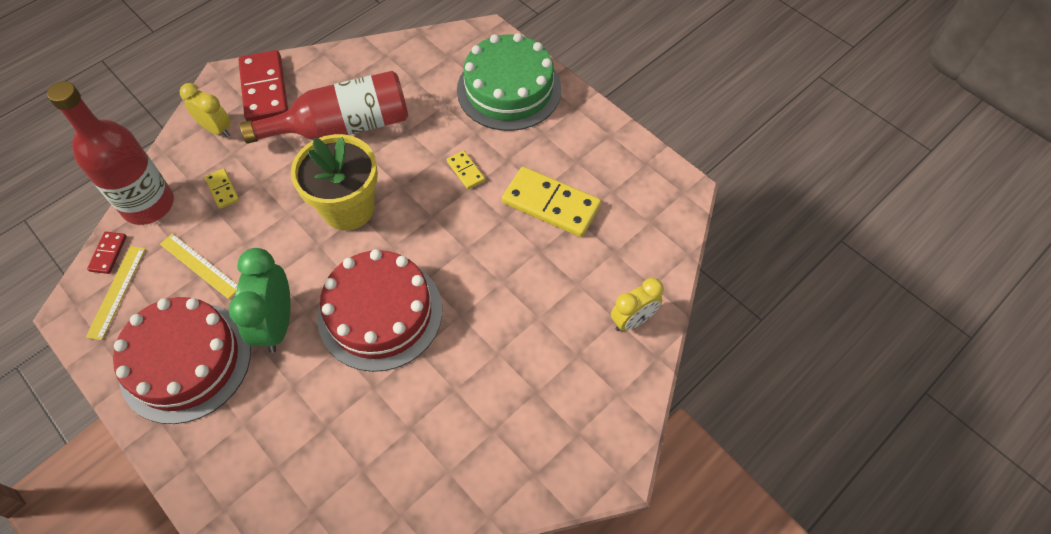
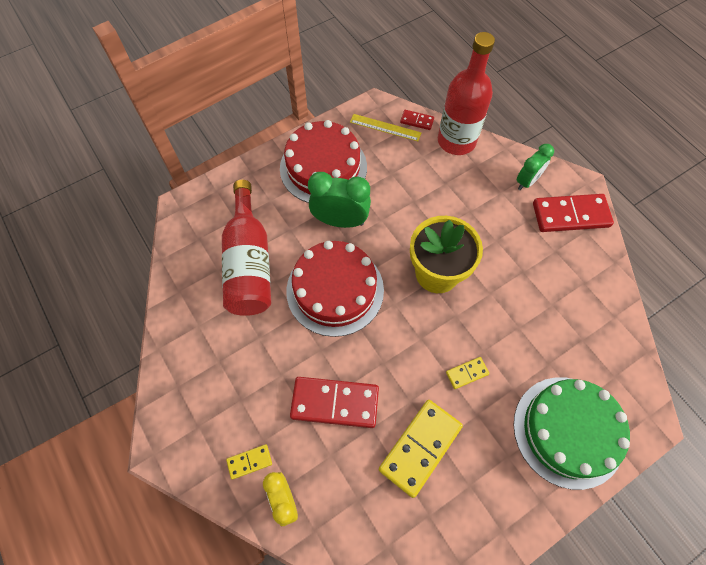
camera: 100 degrees right, 5 degrees up
(199, 265) = (398, 173): yellow ruler -> none
(216, 129) = (527, 181): yellow clock -> green clock
(222, 190) = (465, 186): yellow domino -> yellow domino (249, 462)
(343, 127) = (525, 274): red bottle -> red bottle (249, 263)
(520, 289) = (335, 403): none -> red domino

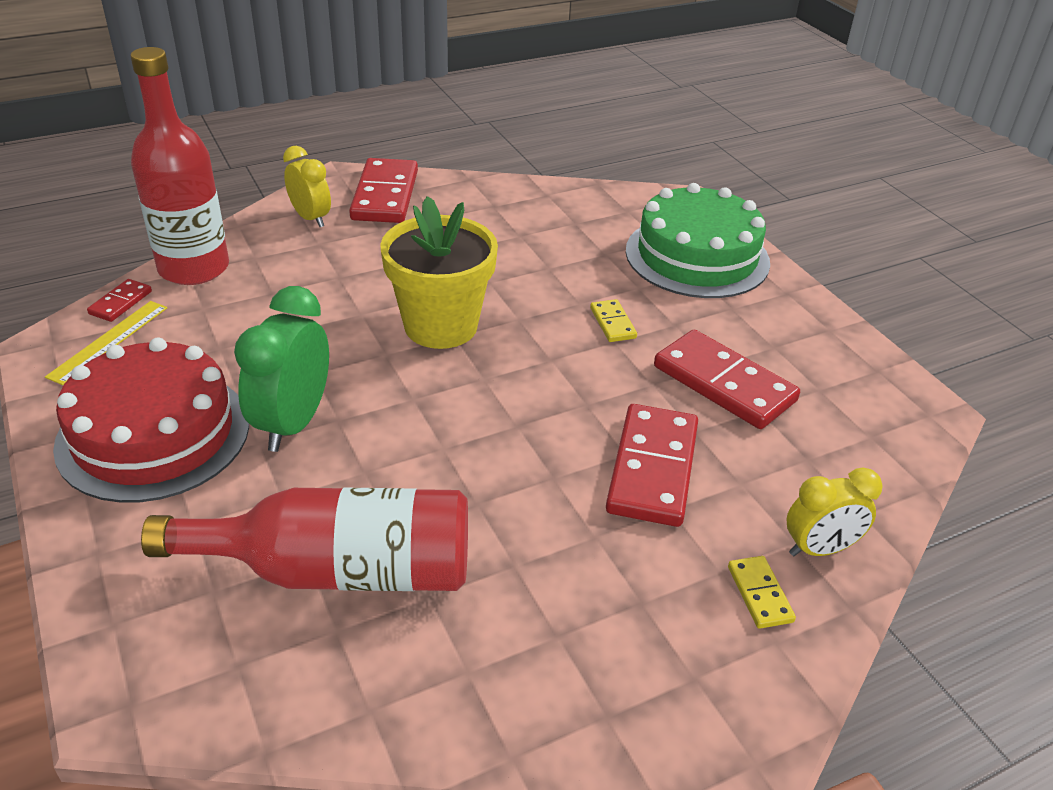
camera: 85 degrees left, 25 degrees down
(335, 290) = (439, 446): red cake -> none
(420, 448) = (724, 383): yellow domino -> red domino
(527, 181) = (311, 218): green clock -> yellow clock

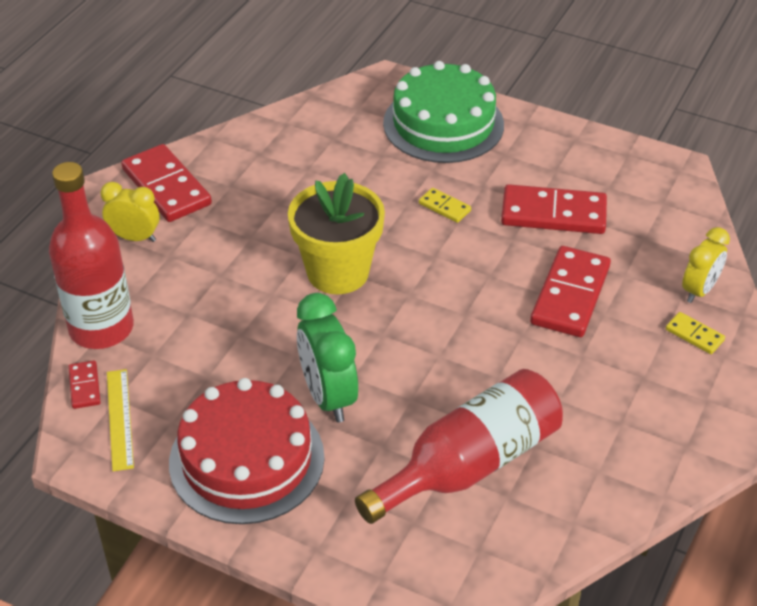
camera: 35 degrees left, 5 degrees up
(652, 468) = (570, 295): red domino -> red domino turned 45 degrees clockwise

